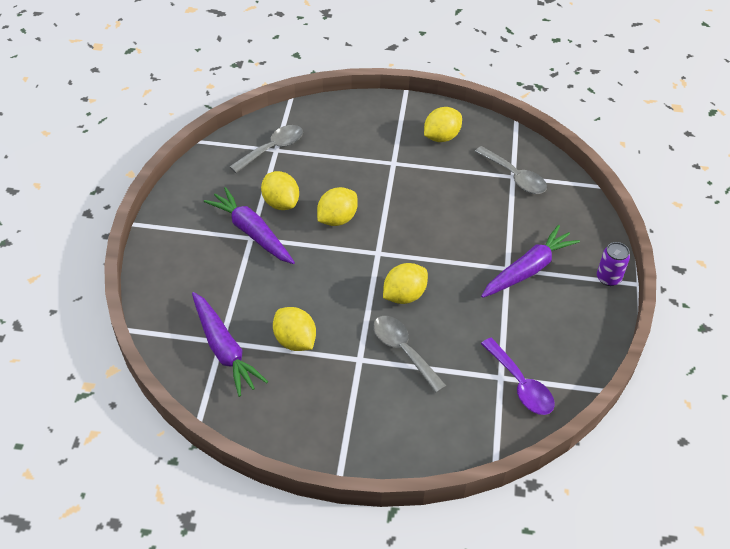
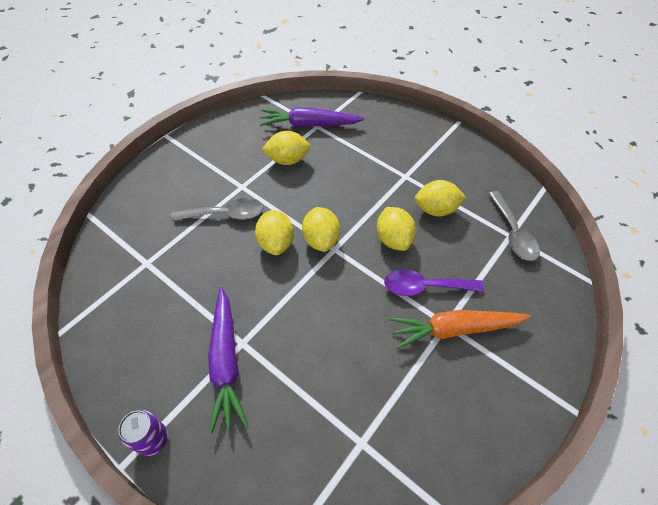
camera: 120 degrees right, 5 degrees up
(252, 232) = (411, 178): purple carrot -> none
(394, 157) = (454, 329): none -> orange carrot
(441, 137) = (468, 400): yellow lemon -> yellow lemon (320, 239)
(514, 177) = (359, 444): grey spoon -> none
(520, 384) = (127, 272): purple spoon -> purple spoon (425, 287)

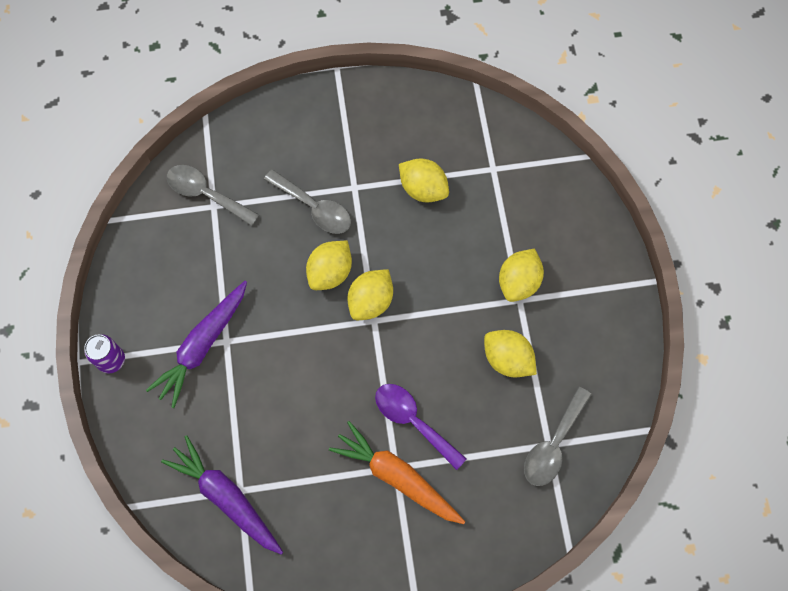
camera: 45 degrees right, 15 degrees up
(133, 259) = (206, 194): none -> grey spoon
(309, 125) = (486, 161): purple carrot -> purple carrot (226, 497)
(393, 239) = (434, 355): yellow lemon -> yellow lemon (518, 282)

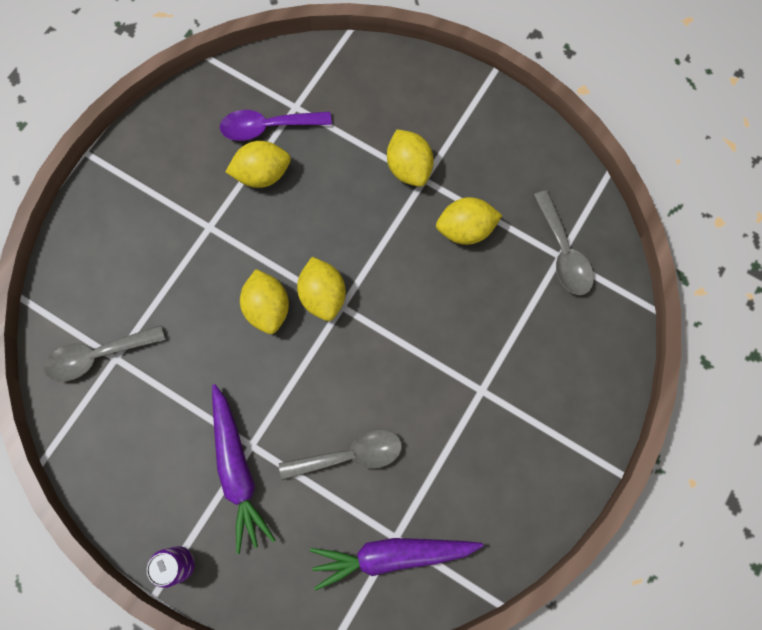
camera: 50 degrees left, 5 degrees up
(314, 208) = (197, 274): grey spoon -> grey spoon (350, 455)
(397, 477) = (490, 395): orange carrot -> none
(413, 421) = (455, 344): purple spoon -> purple spoon (268, 127)

